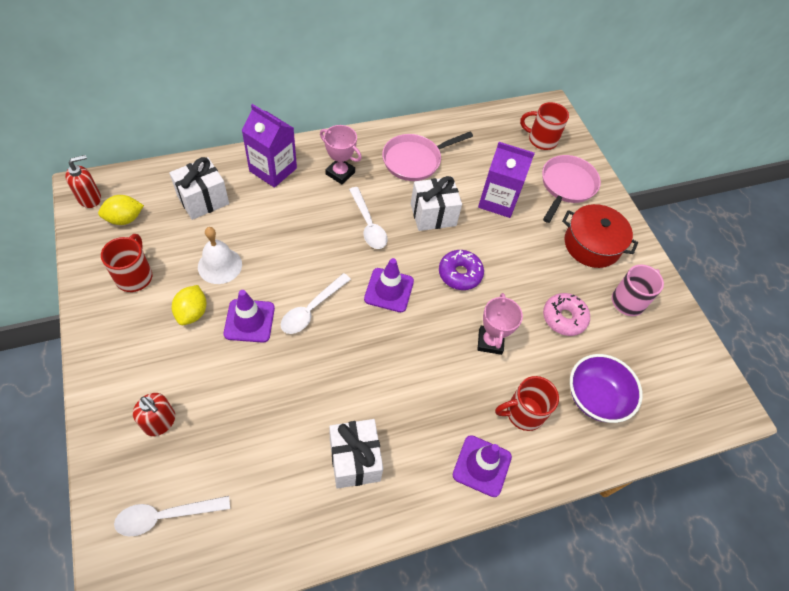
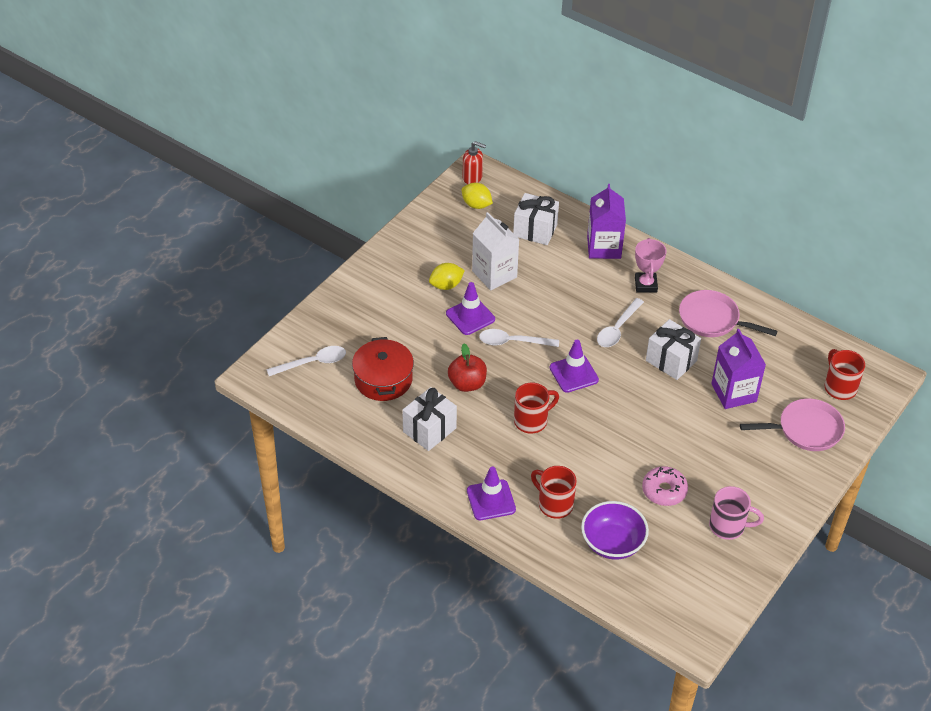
camera: 60 degrees right, 10 degrees down
(134, 276) = (442, 240): red mug -> red mug (532, 421)
(160, 422) = (362, 321): red soap dispenser -> none
(165, 516) = (313, 363): white spoon -> white spoon turned 120 degrees clockwise
(220, 265) = (494, 274): white bell -> white carton
(327, 383) = (467, 384): none -> red apple
(460, 274) = (634, 406): purple donut -> none
(490, 342) = (593, 455): pink trophy -> none
(592, 244) = (760, 476): red pot -> red pot (383, 379)

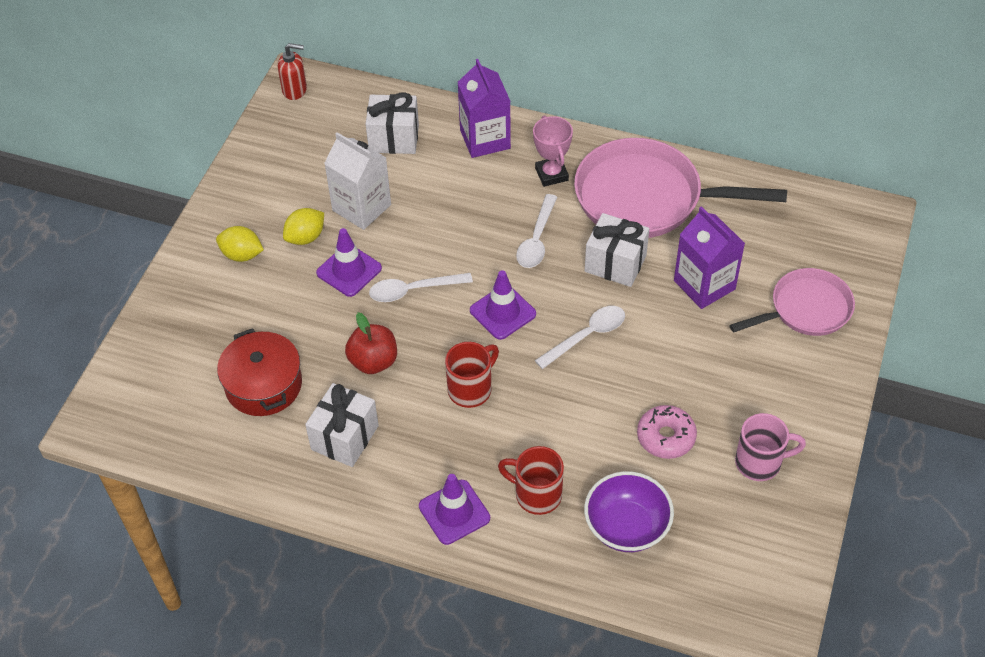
camera: 15 degrees left, 5 degrees up
(313, 363) = (164, 386): white spoon -> white spoon (587, 336)
(476, 205) = (311, 123): yellow lemon -> yellow lemon (242, 255)
(712, 319) = (646, 198): pink pan -> pink pan, size x1.65
(839, 387) = (825, 244): red mug -> none

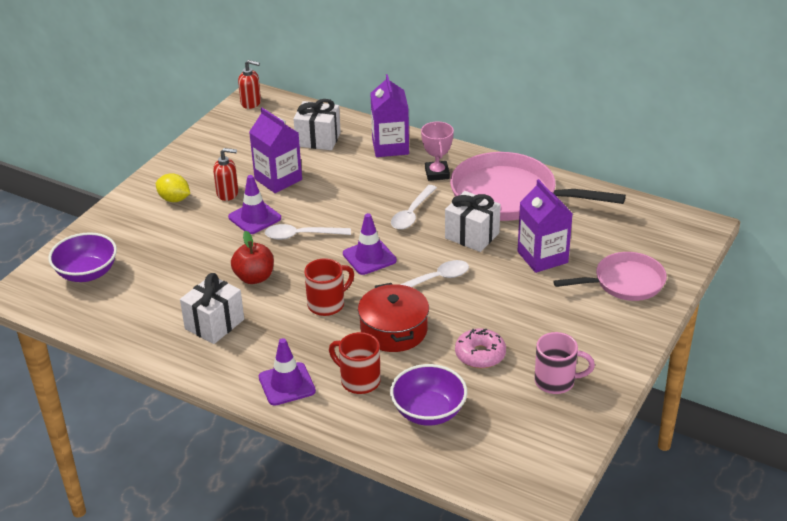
camera: 10 degrees right, 15 degrees down
(167, 383) = (87, 273): none -> purple bowl
(264, 385) = (162, 283): red pot -> red pot (394, 330)
(305, 237) = (228, 193): yellow lemon -> red soap dispenser
(361, 207) = (278, 179): white carton -> purple carton

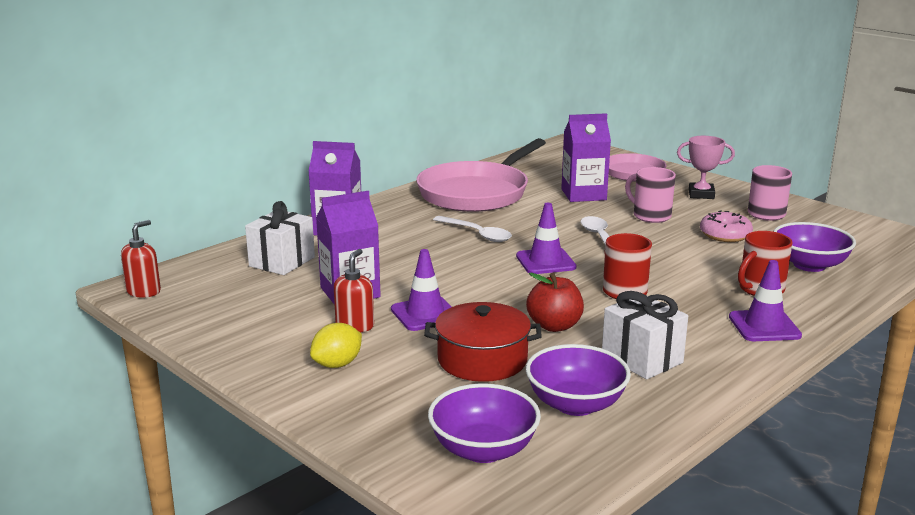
camera: 75 degrees left, 15 degrees down
(145, 301) = (575, 404): none -> purple bowl
(301, 235) = (482, 291): white spoon -> none
(394, 330) = (679, 265): red pot -> red pot (482, 360)
(437, 173) = (411, 215): pink trophy -> pink trophy (701, 194)
(472, 235) = (533, 215): white gift -> none
(506, 304) = (650, 216): none -> pink mug

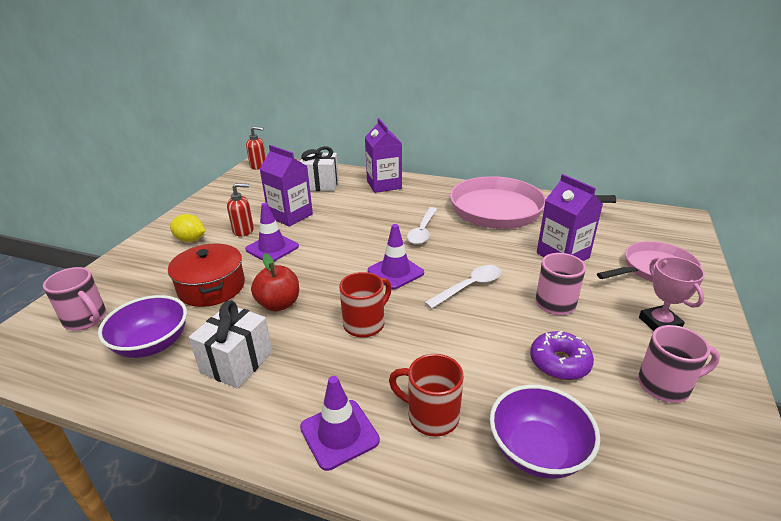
camera: 65 degrees right, 10 degrees up
(483, 450) = (86, 319): purple bowl -> pink mug
(725, 235) = (559, 362): pink donut -> purple donut

